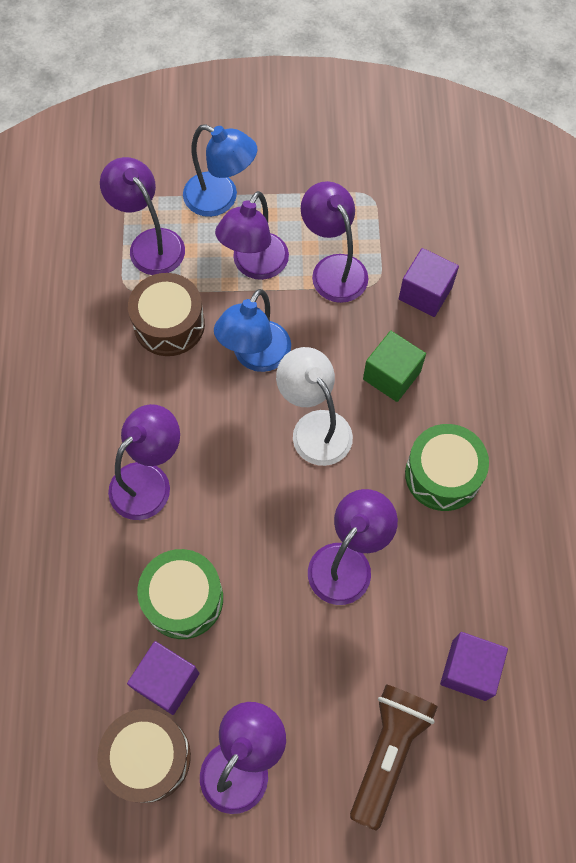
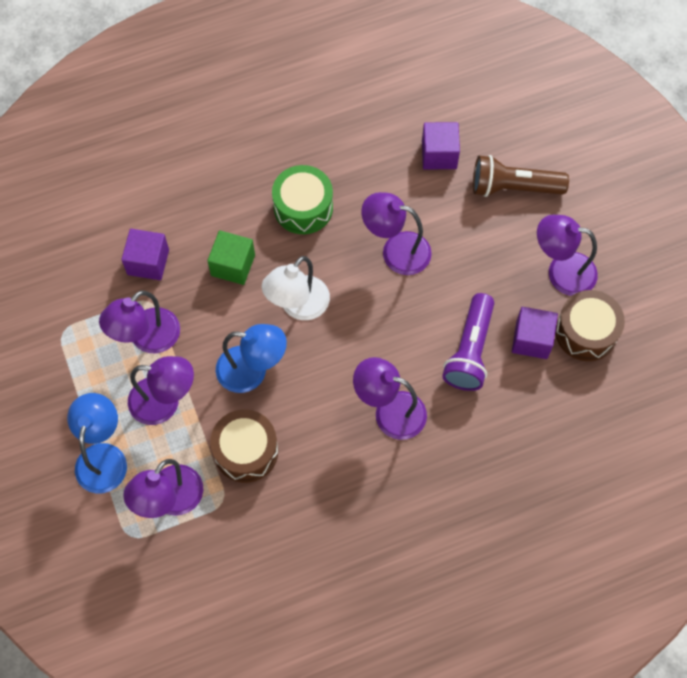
camera: 110 degrees left, 0 degrees up
(183, 599) = (470, 351): green drum -> purple flashlight

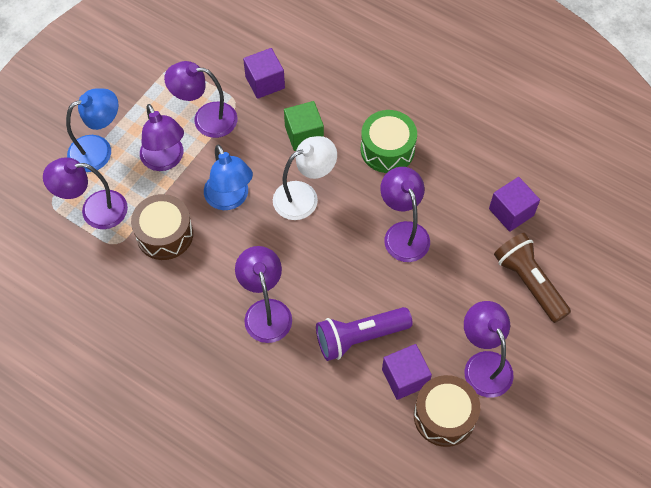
camera: 55 degrees right, 5 degrees down
(298, 306) = (304, 196): white lamp -> white lamp turned 150 degrees clockwise

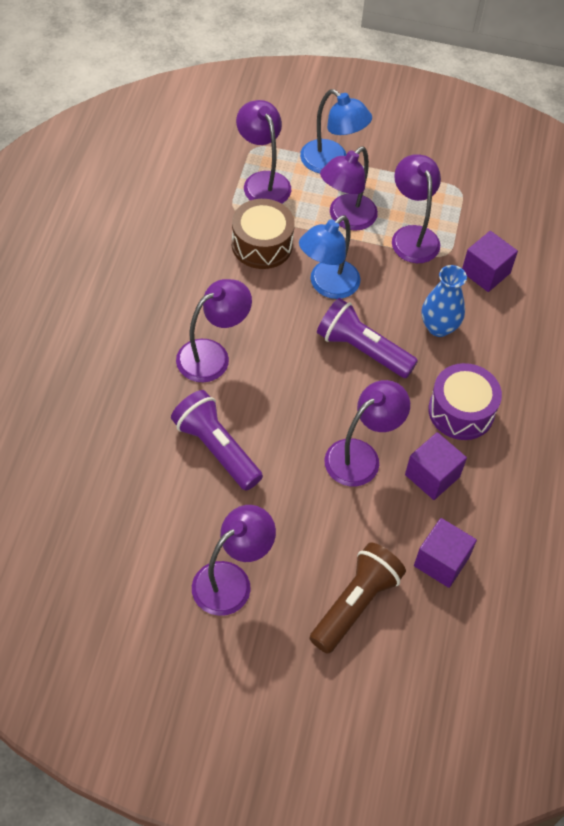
camera: 65 degrees right, 5 degrees down
(304, 134) = (438, 327): green cube -> blue vase
(304, 196) = (362, 349): white lamp -> purple flashlight
(387, 149) = (461, 411): green drum -> purple drum
(405, 378) = (185, 505): purple cube -> purple cube (432, 476)
(444, 416) = (154, 556): brown drum -> none

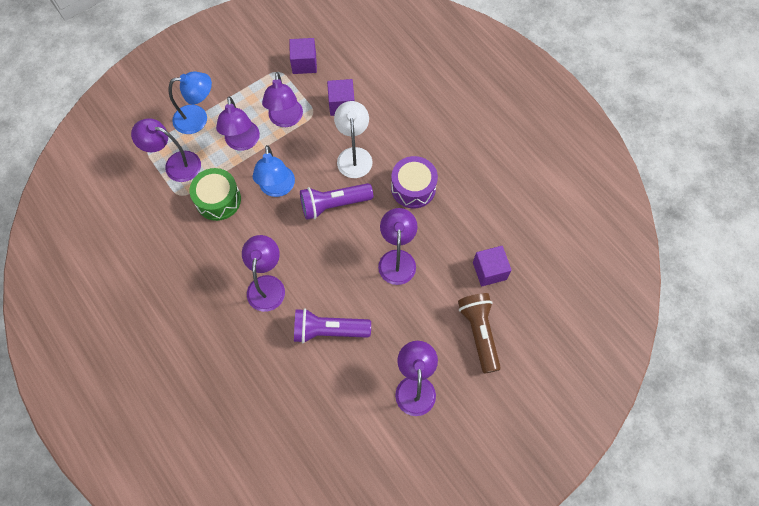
camera: 45 degrees left, 10 degrees up
(262, 244) = (218, 200): brown drum -> green drum
(412, 236) = (285, 119): purple lamp -> purple lamp turned 120 degrees counterclockwise
(432, 476) = (438, 234): purple cube -> purple cube (304, 63)
(438, 327) = (354, 155): blue vase -> white lamp

